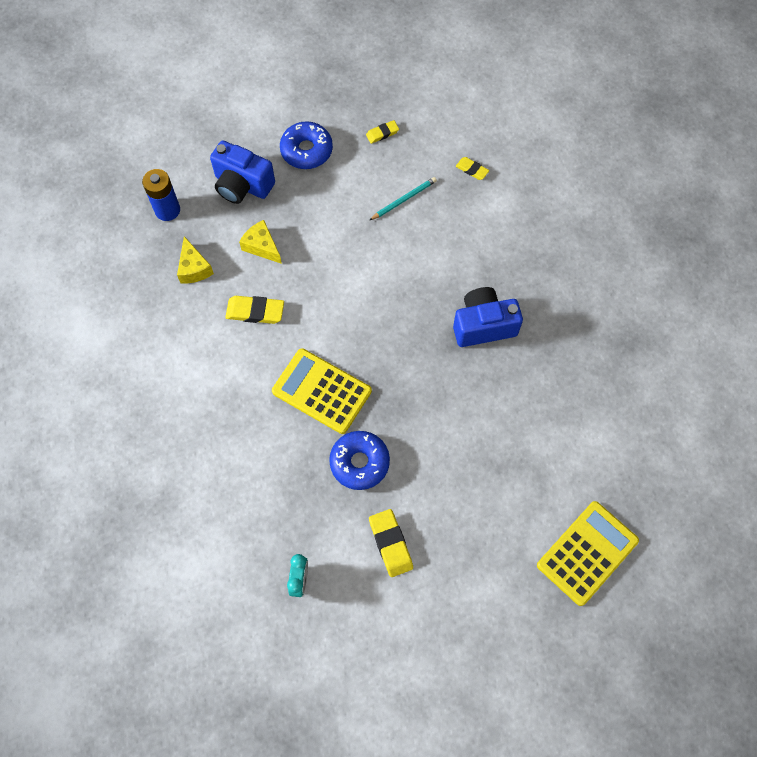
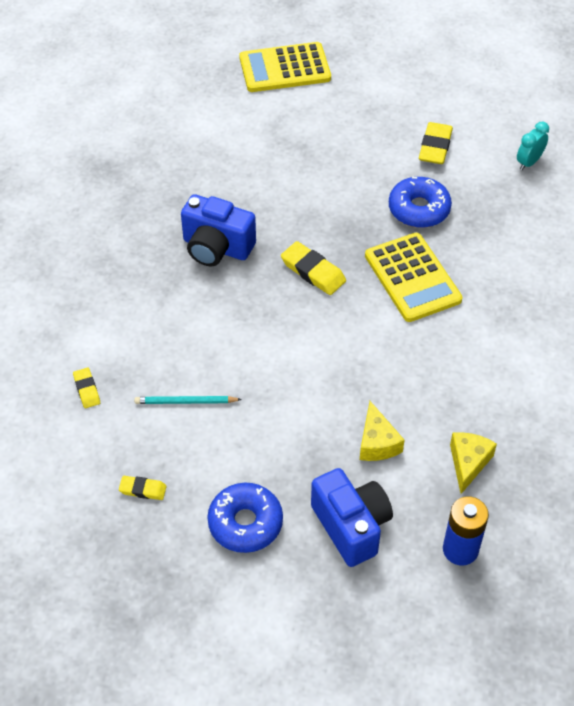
camera: 145 degrees left, 15 degrees down
(255, 311) = (429, 381): yellow eraser -> yellow eraser (313, 271)

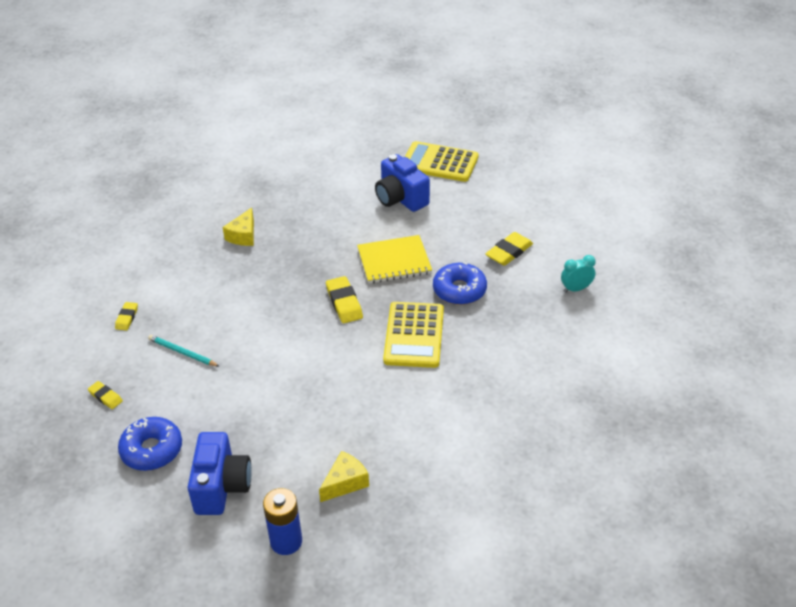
camera: 30 degrees right, 10 degrees down
(216, 248) = (290, 261): blue camera -> blue camera (400, 199)
(327, 203) = (394, 261): none -> yellow notebook
(377, 443) = (290, 438): yellow cheese -> yellow cheese (243, 235)

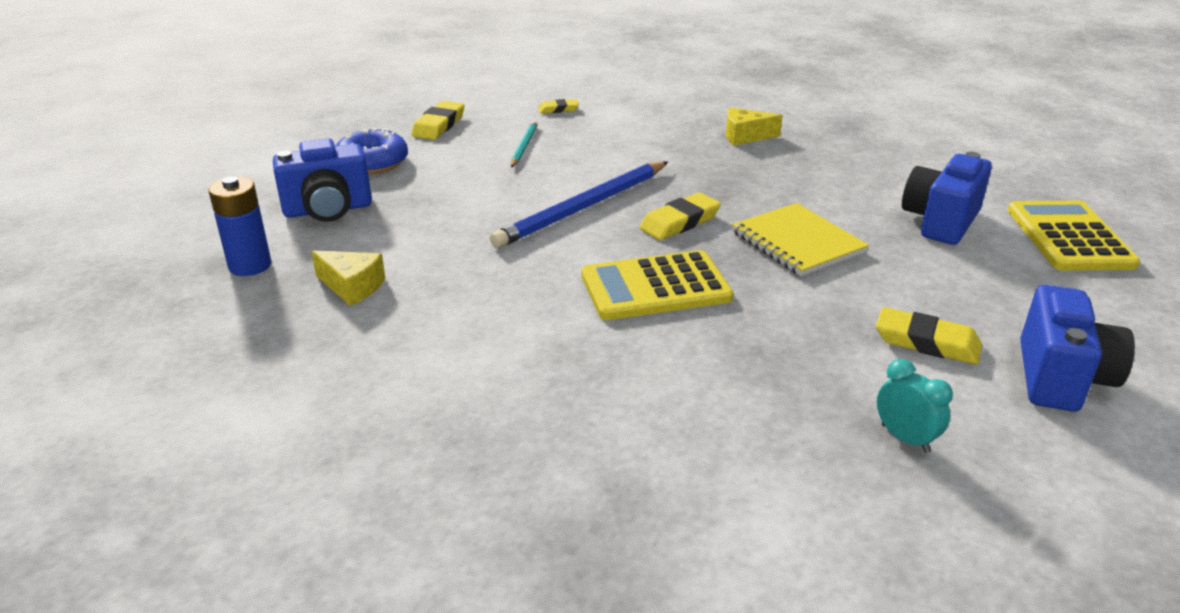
camera: 70 degrees right, 10 degrees down
(105, 397) = (439, 125): yellow eraser -> yellow eraser, size x1.67
(300, 343) = (583, 208): none -> blue pencil
(459, 290) = (785, 309): blue donut -> none
(551, 223) = (1061, 378): none -> blue camera

